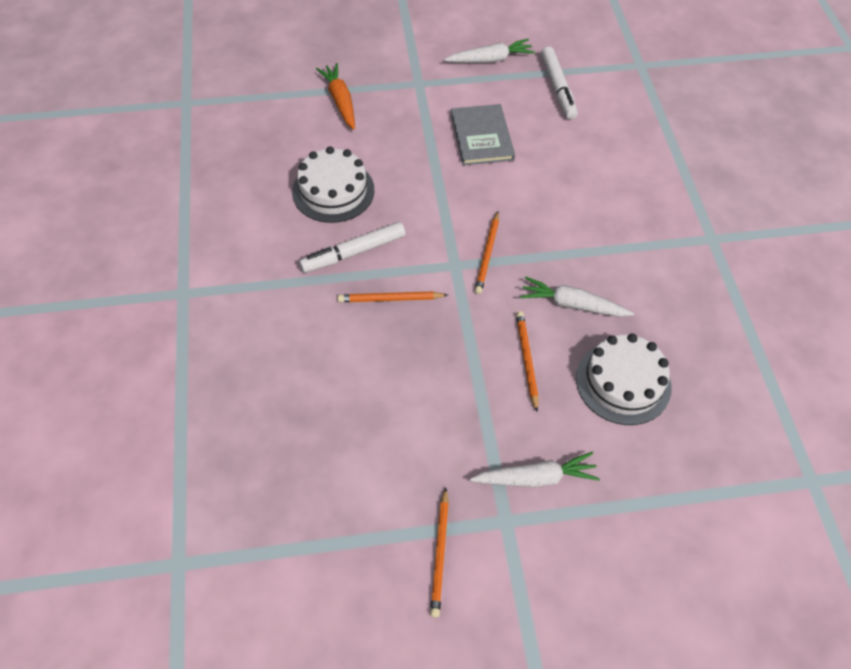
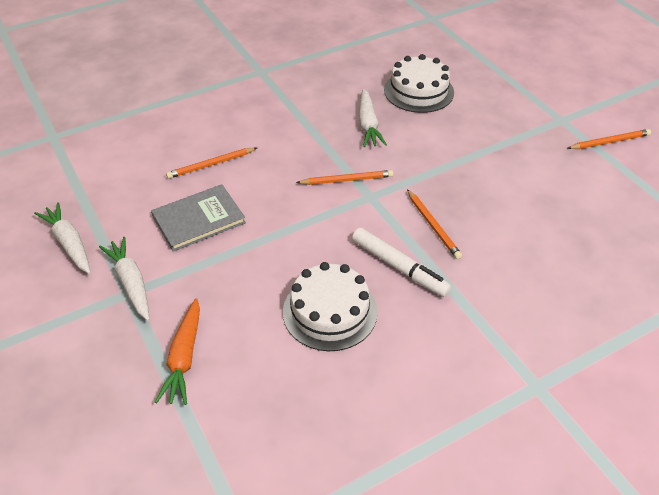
camera: 110 degrees left, 10 degrees down
(340, 101) = (184, 357): orange carrot -> orange carrot turned 45 degrees counterclockwise
(526, 360) = (434, 137): orange pencil -> orange pencil (211, 165)
(535, 478) = (521, 114): white carrot -> white carrot (131, 283)
(558, 88) = (104, 183): white marker -> none

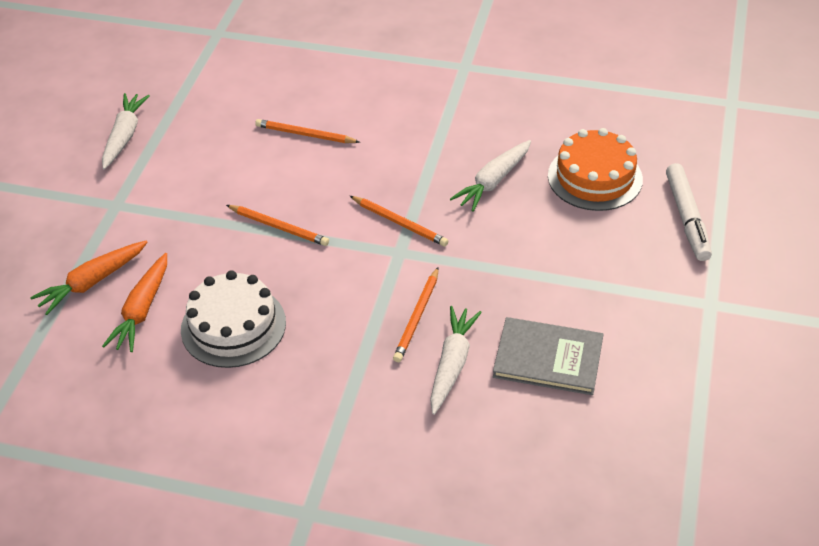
camera: 45 degrees right, 0 degrees up
(131, 283) = (127, 198): white carrot -> white carrot (452, 364)
(198, 219) = (235, 178): grey book -> grey book (548, 358)
(250, 348) = (142, 310): none -> orange carrot
(399, 267) = (336, 331): white marker -> white marker (687, 218)
(418, 91) = (595, 177): white cake -> orange cake
(609, 142) = (730, 362): orange pencil -> orange pencil (279, 227)

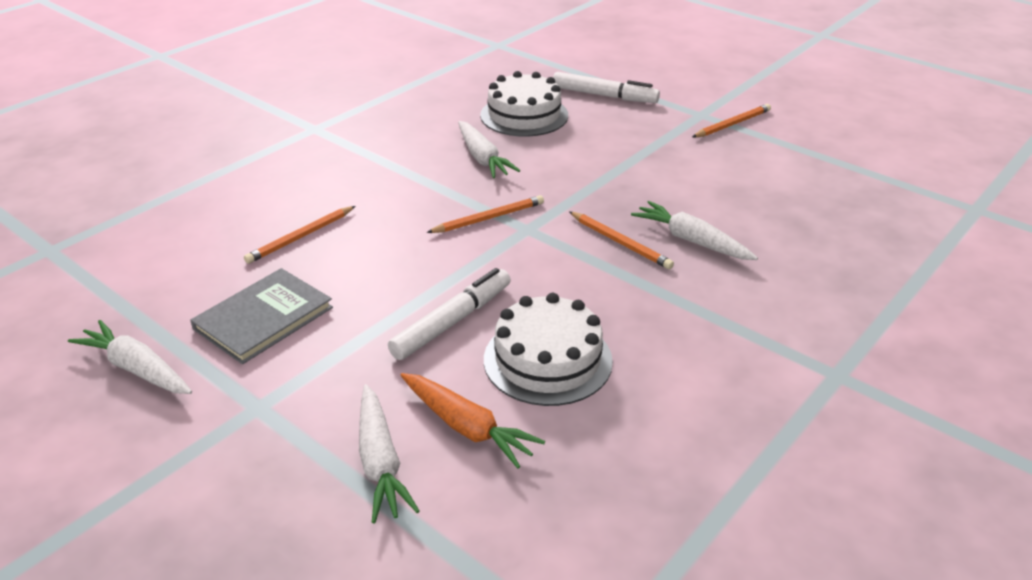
camera: 65 degrees left, 10 degrees down
(92, 282) = (380, 461): orange carrot -> white carrot
(250, 257) = (452, 322): none -> white marker
(279, 227) = (424, 290): orange pencil -> orange pencil (732, 124)
(548, 358) = (714, 194): grey book -> grey book (264, 318)
(595, 177) = (524, 115): orange cake -> white cake

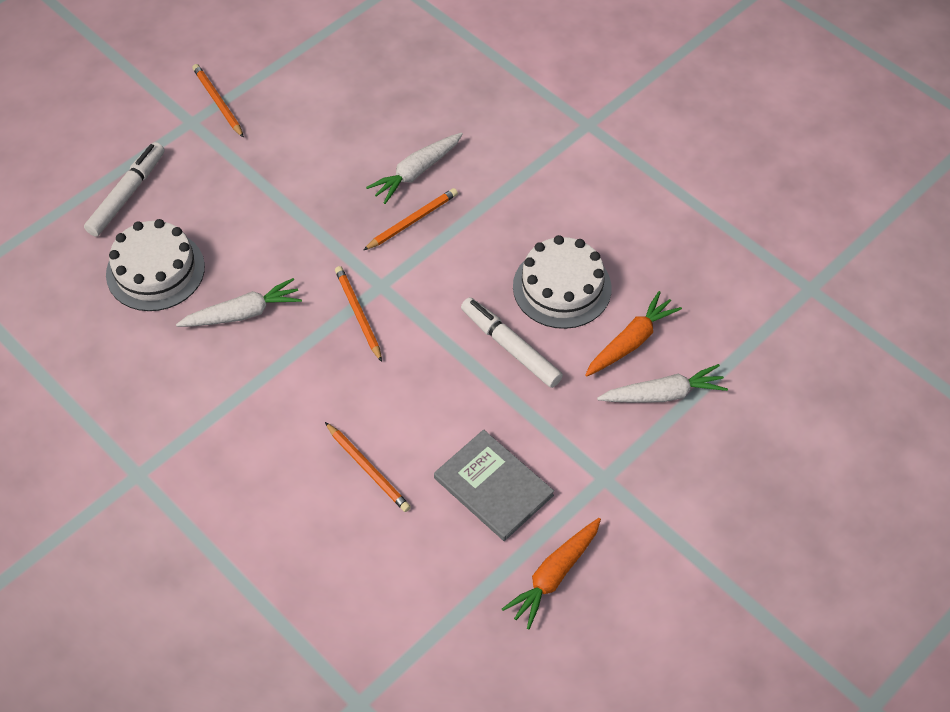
camera: 85 degrees left, 20 degrees up
(137, 369) = (554, 575): white carrot -> orange carrot

